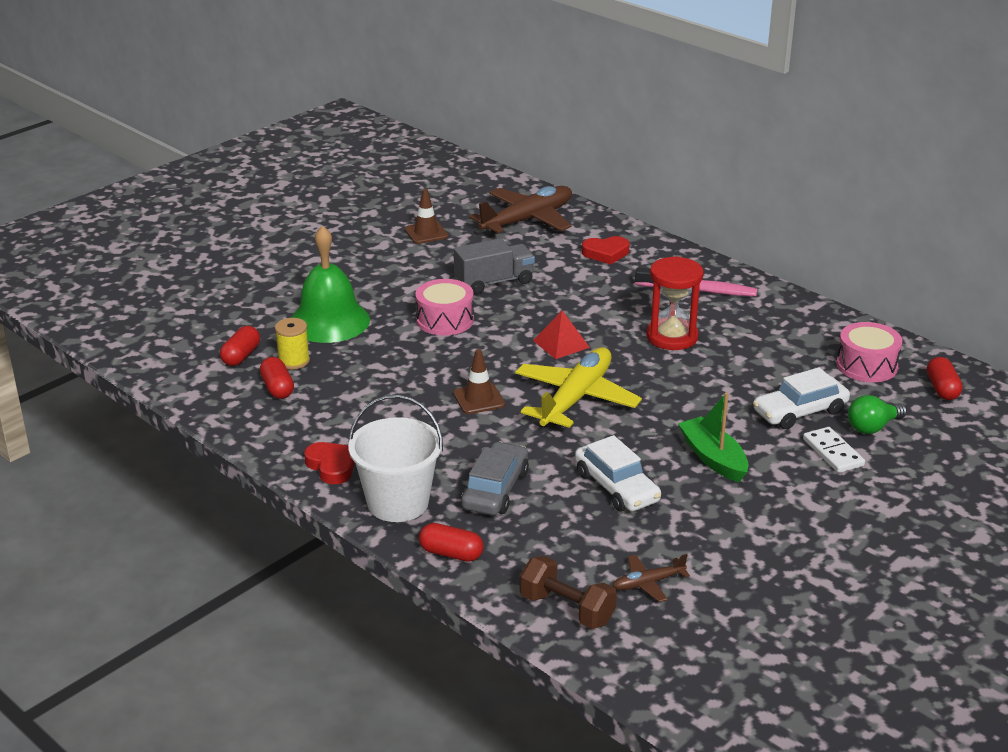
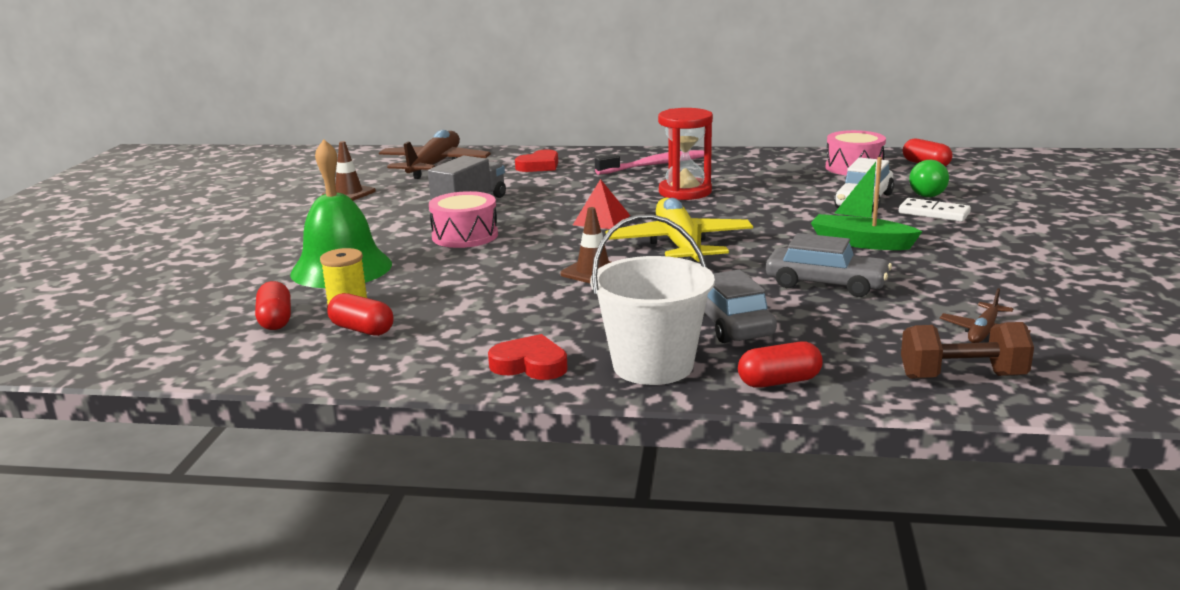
camera: 35 degrees left, 10 degrees down
(616, 487) = (826, 284): white car -> grey car

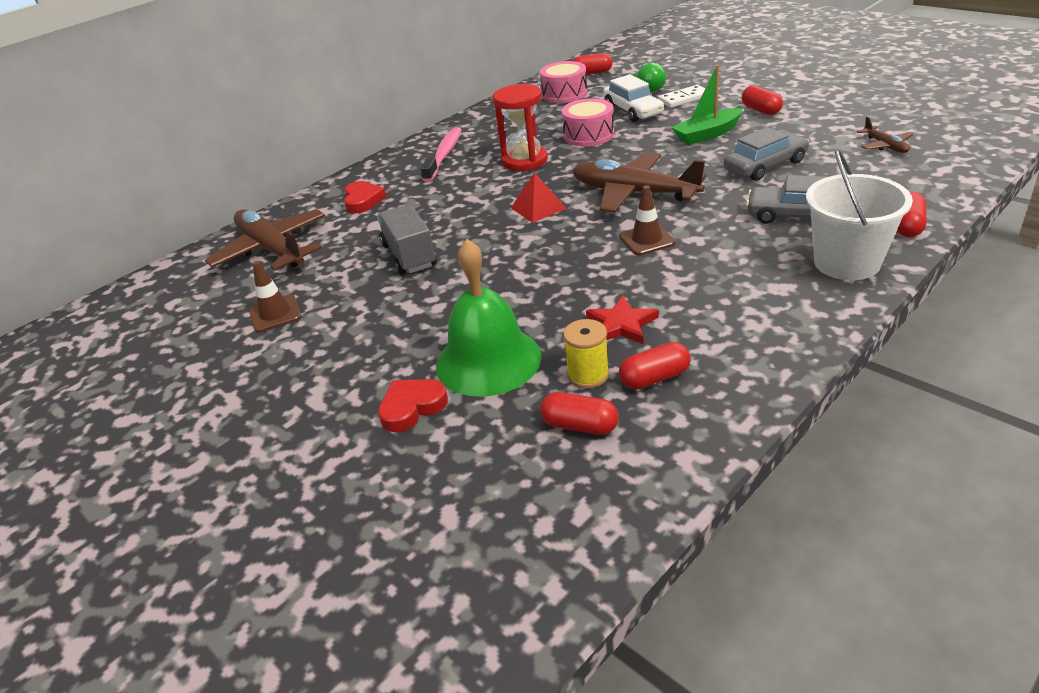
camera: 50 degrees left, 15 degrees up
(435, 298) = (621, 324): none -> red star
(465, 236) = (490, 276): pink drum -> pink drum (588, 135)
(530, 365) = (803, 311): red heart -> red heart (412, 407)
(680, 245) = (634, 193): yellow plane -> brown plane
(962, 377) = (942, 171): brown dumbbell -> none
(970, 252) = (761, 110): none -> red capsule

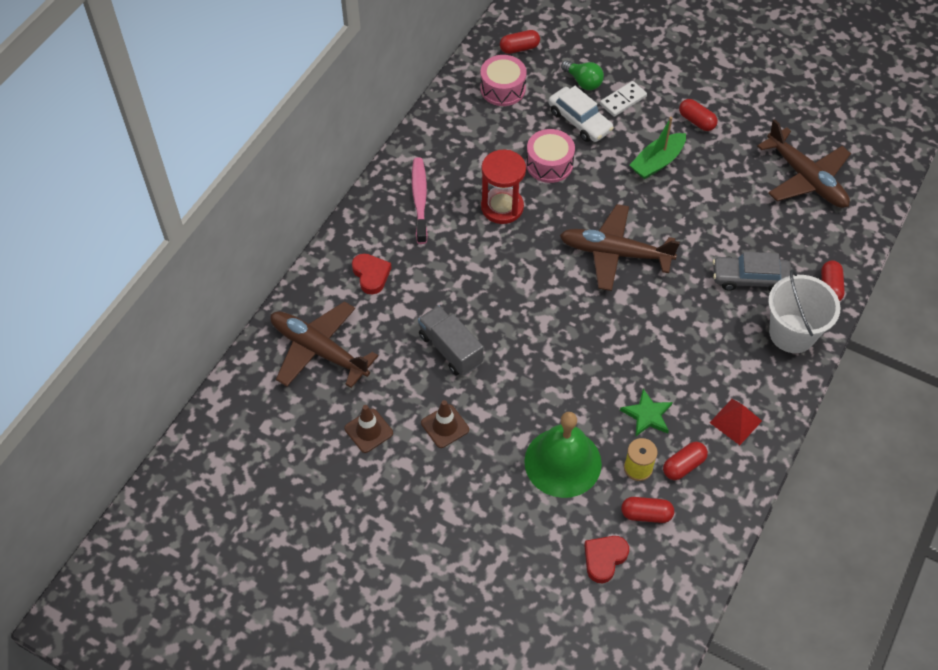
camera: 20 degrees left, 20 degrees up
(412, 407) = (525, 513): red heart -> red heart (604, 559)
(538, 208) = (539, 278): red pyramid -> red pyramid (735, 421)
(621, 324) = (647, 415): red star -> green star
(647, 240) = (641, 316): brown traffic cone -> brown traffic cone (445, 426)
(765, 166) = (715, 210): grey car -> none
(885, 145) = (805, 178): brown plane -> brown plane, size x2.15

